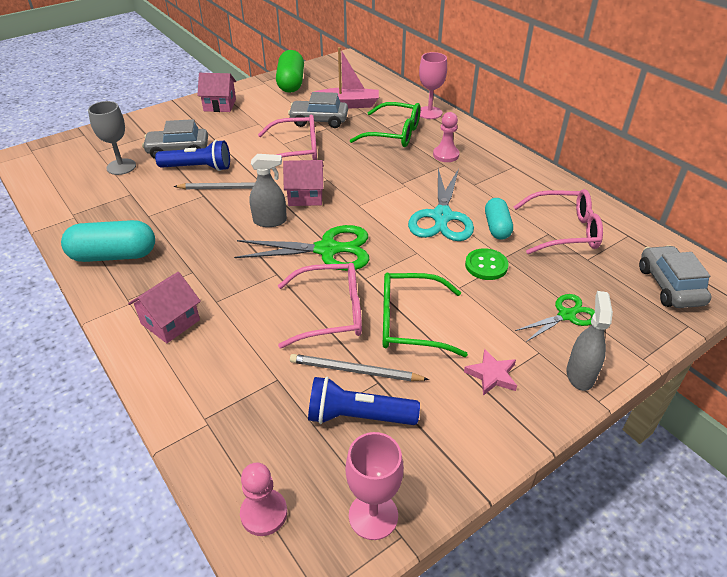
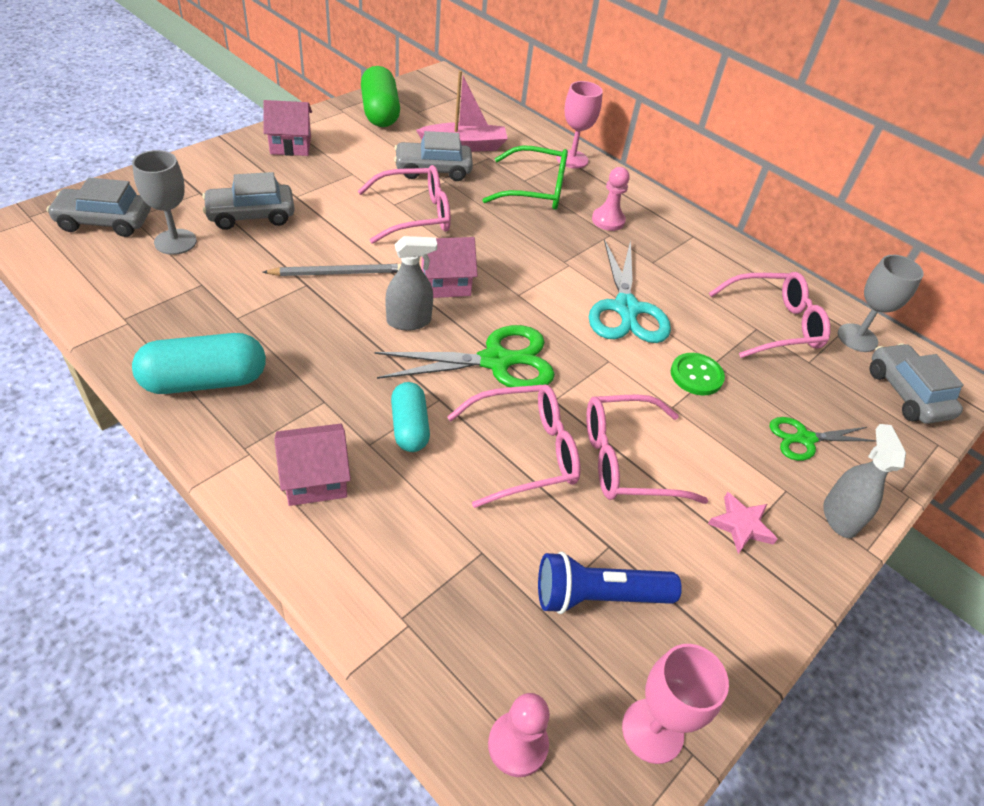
camera: 15 degrees left, 5 degrees up
(78, 154) = (104, 222): none -> grey car
(170, 322) = (315, 478): pink house -> pink house turned 45 degrees clockwise
(198, 168) = (288, 242): blue flashlight -> none
(355, 371) = (577, 532): grey pencil -> none
(410, 323) = (626, 460): green glasses -> pink glasses
(497, 227) = (695, 321): turquoise capsule -> turquoise capsule (409, 427)
(566, 315) = (805, 439): green scissors -> green scissors turned 150 degrees counterclockwise
(636, 243) = (857, 338): none -> grey goblet

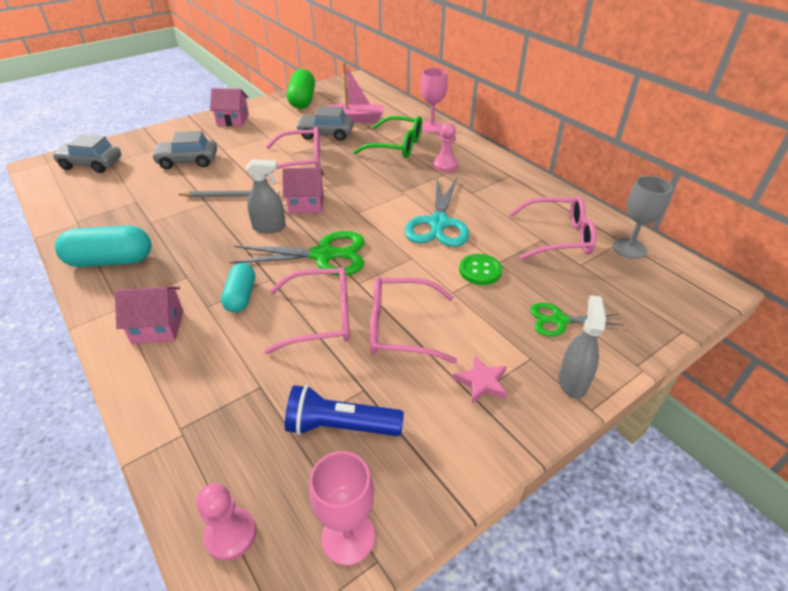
camera: 15 degrees right, 5 degrees down
(175, 242) = (131, 176): grey goblet -> none
(906, 393) = (663, 291): grey car -> none

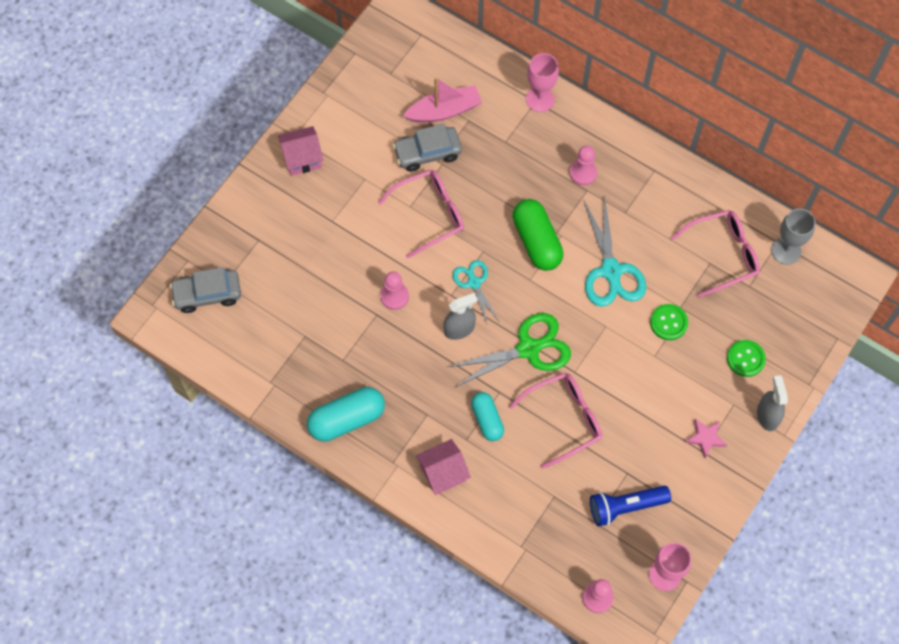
camera: 20 degrees left, 25 degrees up
(188, 161) = (308, 254): grey car -> none
(232, 196) = (394, 296): grey pencil -> pink pawn
(302, 100) = (359, 86): green capsule -> green capsule (537, 241)
(306, 203) = (474, 283): pink house -> turquoise scissors
(396, 146) = (517, 152): green glasses -> none
(400, 328) = (629, 408): pink glasses -> none
(559, 320) = (745, 359): green scissors -> green button

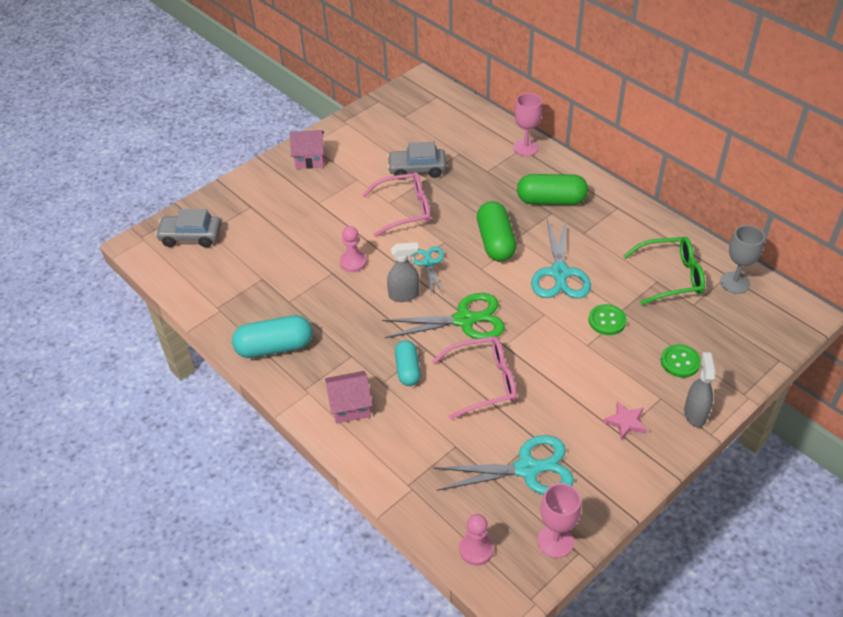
camera: 15 degrees right, 20 degrees down
(444, 111) = (440, 145): pink boat -> none
(583, 173) = (551, 200): pink pawn -> green capsule
(625, 507) = (527, 469): blue flashlight -> turquoise scissors
(723, 255) = (671, 277): pink glasses -> green glasses

